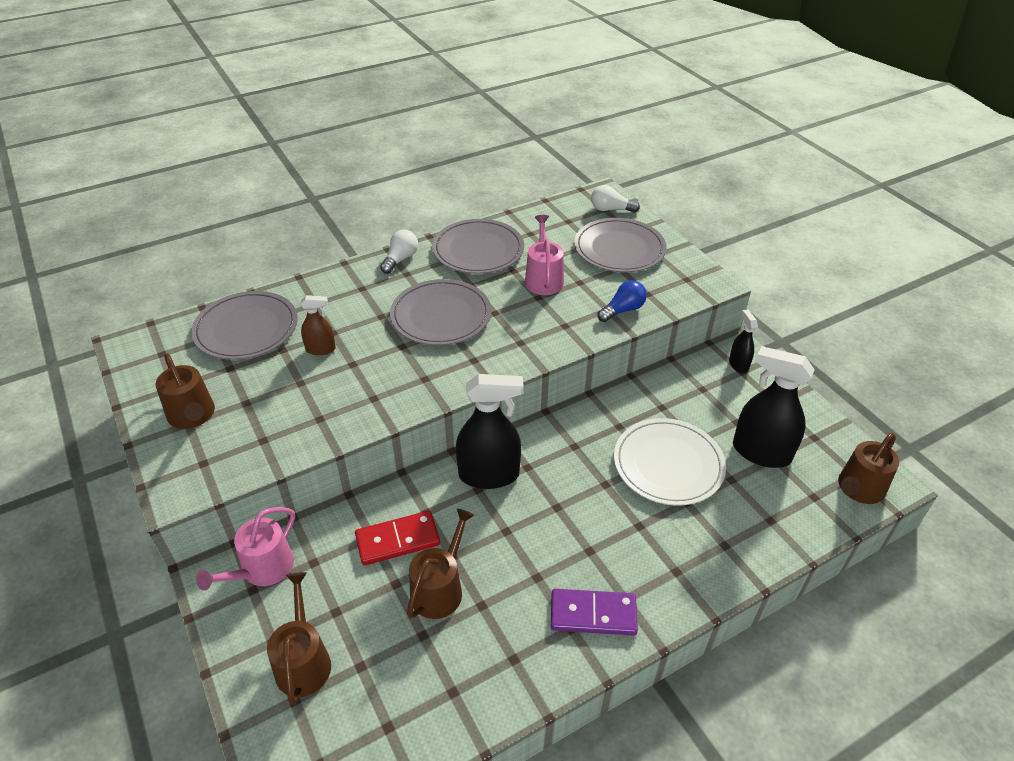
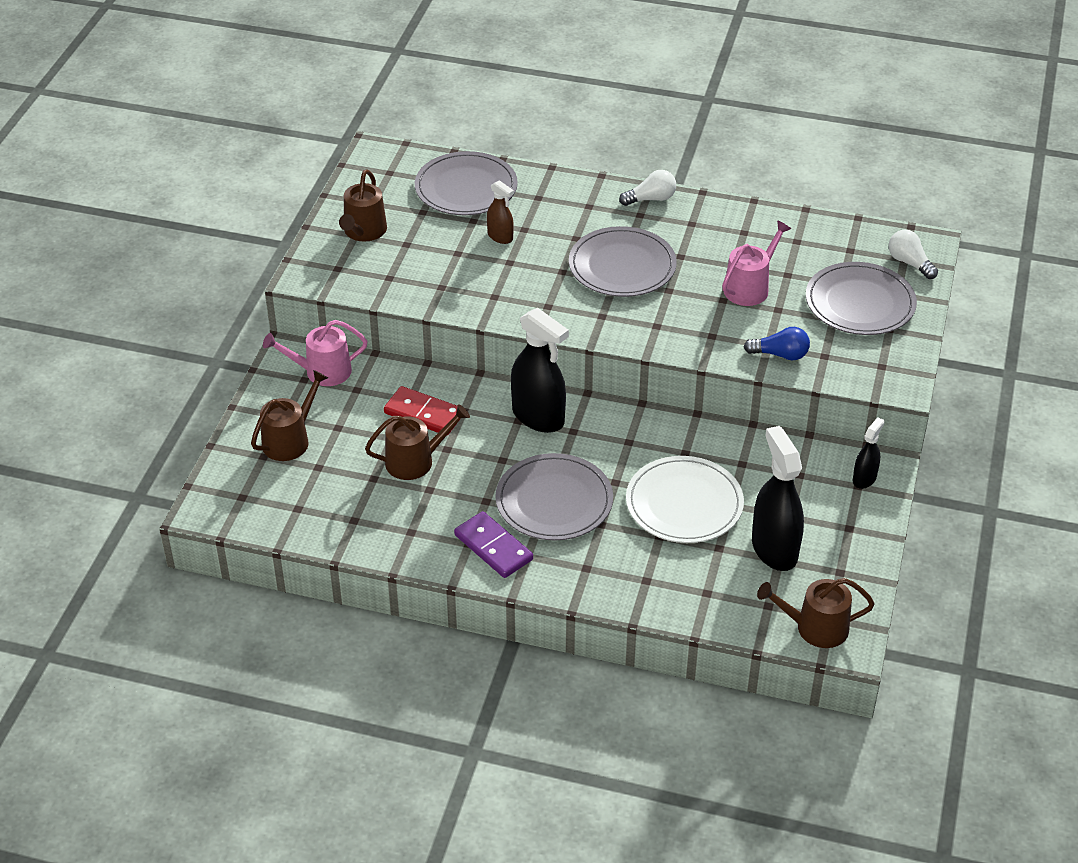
camera: 45 degrees right, 0 degrees up
(478, 250) = (728, 229): grey plate -> grey plate (554, 501)

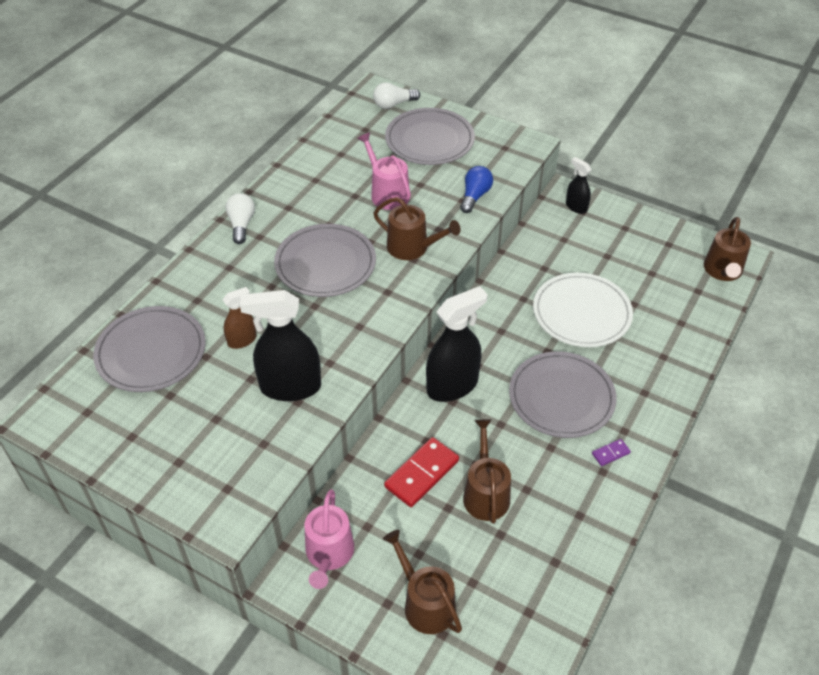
camera: 75 degrees left, 5 degrees up
(363, 231) = (176, 453): brown watering can -> brown watering can (412, 247)
(493, 547) = (610, 453): purple domino -> purple domino, size x0.48
(774, 549) = (640, 273): black spray bottle -> black spray bottle (290, 387)

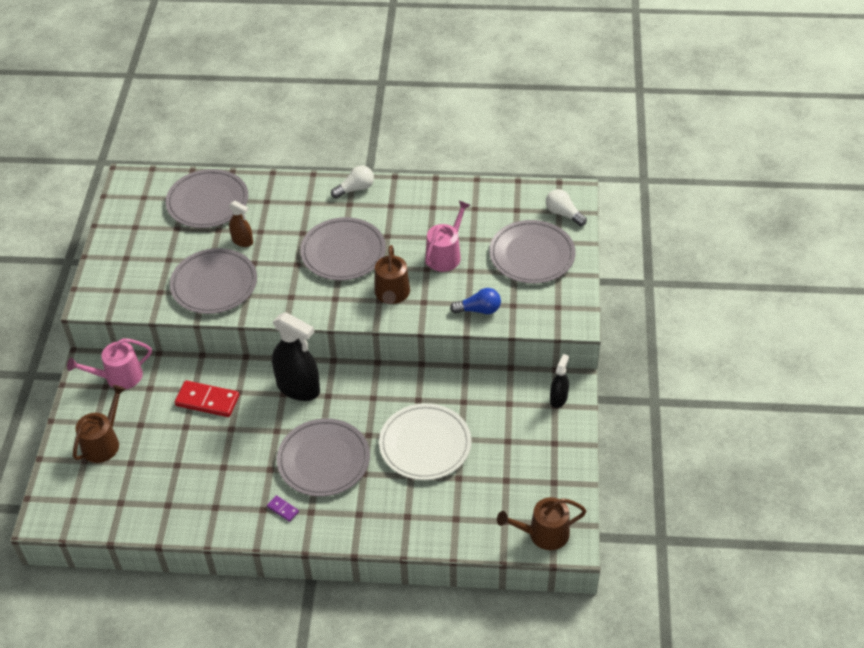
camera: 65 degrees right, 0 degrees up
(290, 387) = (214, 284): black spray bottle -> grey plate
(485, 493) = (207, 444): brown watering can -> none

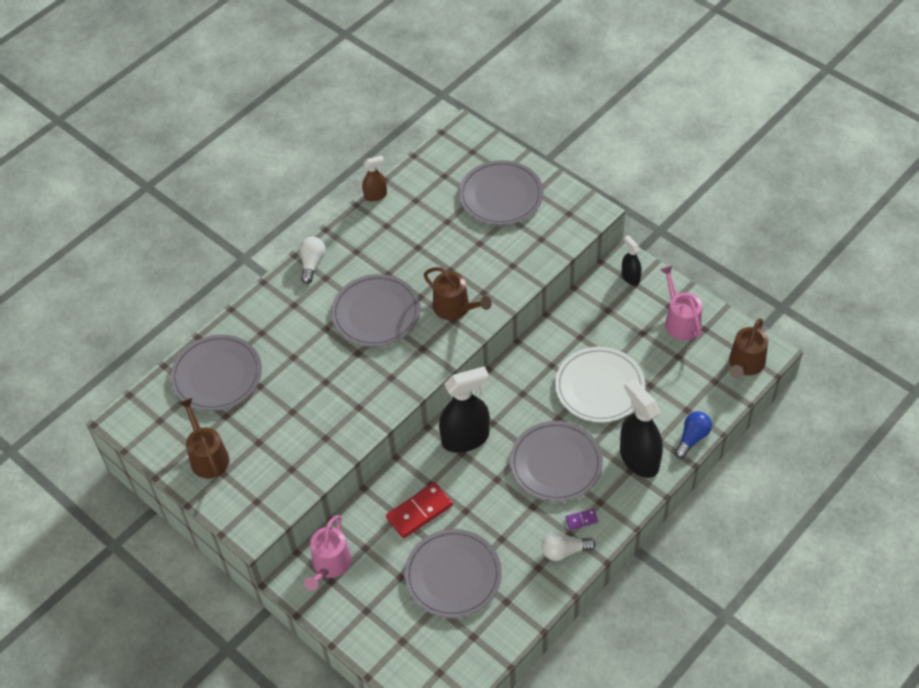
camera: 50 degrees left, 5 degrees up
(103, 443) = (395, 616): brown watering can -> brown watering can (208, 457)
(214, 284) = (322, 424): grey plate -> grey plate (453, 575)
(242, 241) = (291, 376): brown spray bottle -> brown spray bottle (375, 195)
(376, 514) = (639, 459): none -> black spray bottle
(445, 255) = (447, 249): pink watering can -> pink watering can (680, 321)
(479, 310) = (525, 262): blue light bulb -> blue light bulb (692, 438)
(563, 214) = (478, 150): white light bulb -> white light bulb (564, 551)

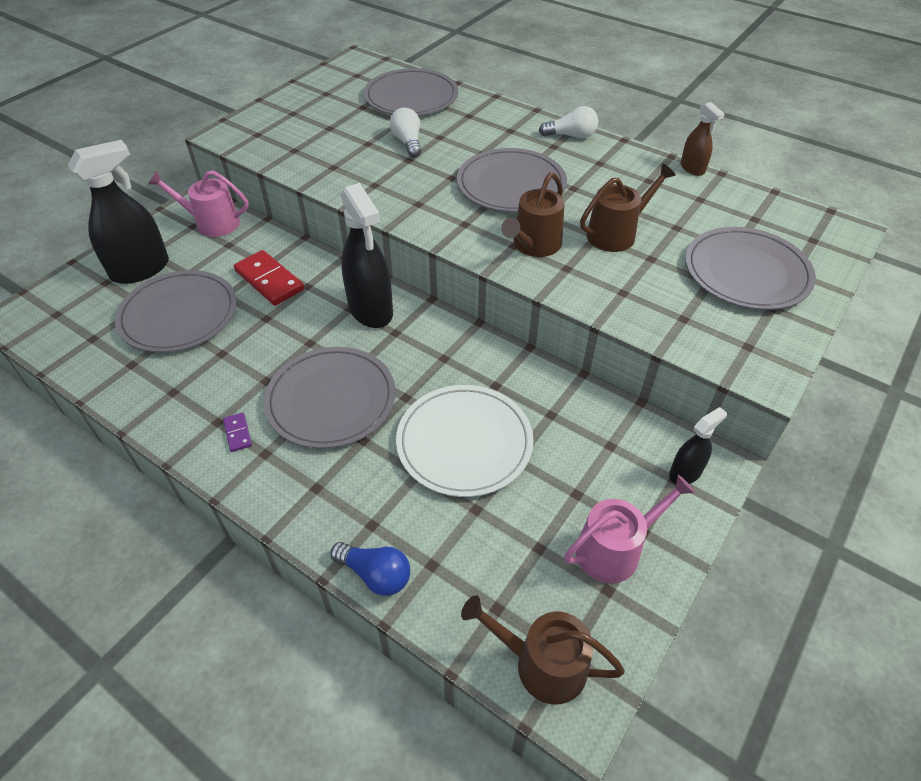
camera: 80 degrees right, 5 degrees down
(208, 457) = (313, 103): brown watering can -> brown watering can (616, 234)
(564, 551) = (192, 417): white light bulb -> white light bulb (408, 142)
(639, 459) = (336, 499): black spray bottle -> black spray bottle (140, 269)

